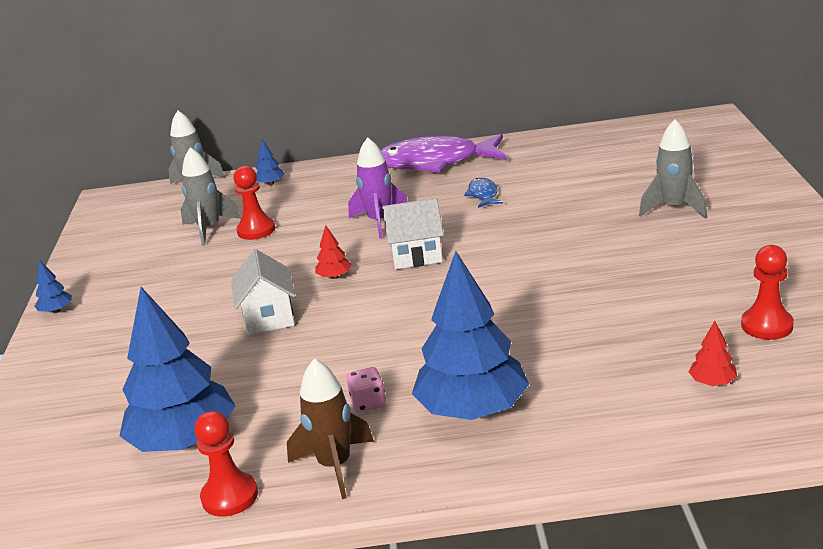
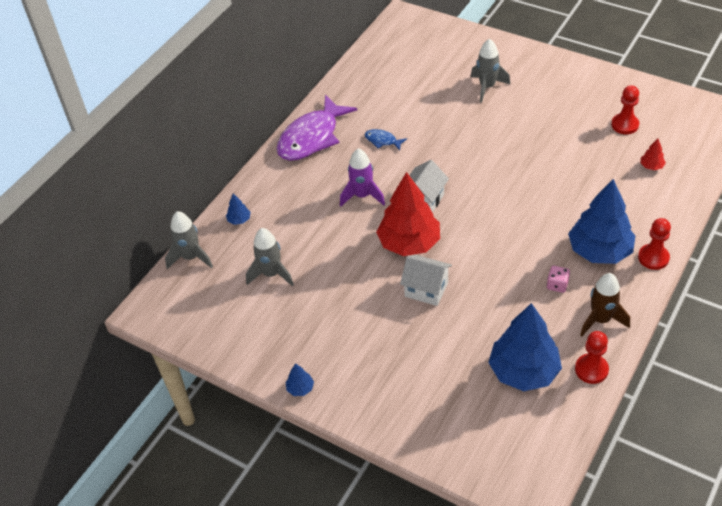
camera: 55 degrees left, 20 degrees up
(256, 230) = (303, 253): red pawn -> red pawn (653, 258)
(334, 277) = (409, 243): red tree -> red tree, size x2.47

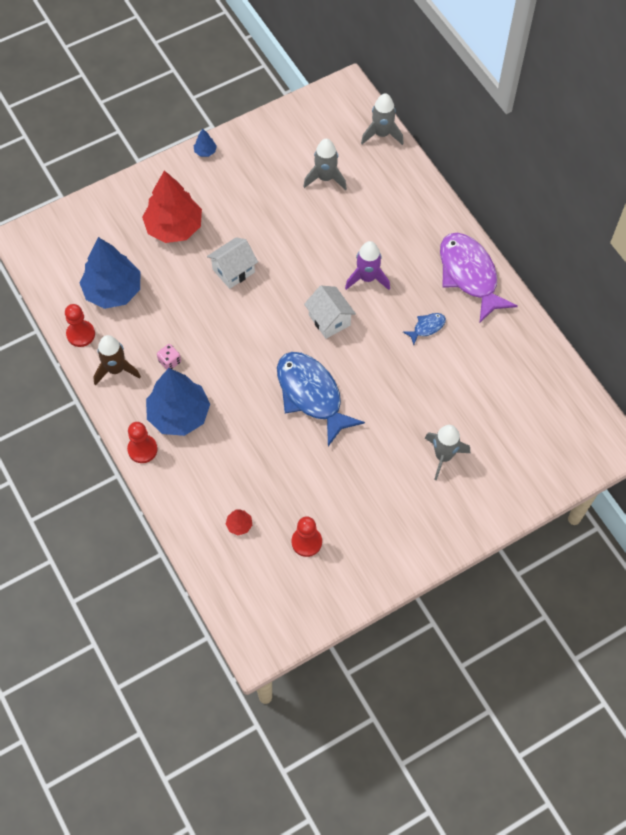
camera: 115 degrees right, 15 degrees up
(239, 220) = (401, 181): blue tree -> none
(409, 243) = (289, 284): red tree -> red tree (174, 227)
(503, 178) = (311, 395): none -> blue fish

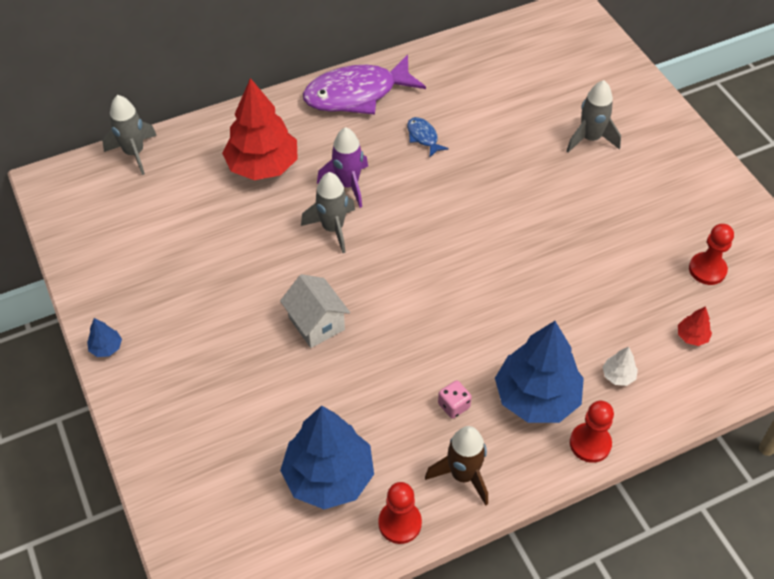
camera: 85 degrees left, 10 degrees down
(174, 227) = (231, 392): red tree -> red tree (263, 166)
(200, 470) = (618, 375): none -> white tree
(311, 395) = (510, 251): blue fish -> none
(325, 178) = (188, 214): grey rocket -> grey rocket (333, 228)
(329, 320) = (404, 226): white house -> none

